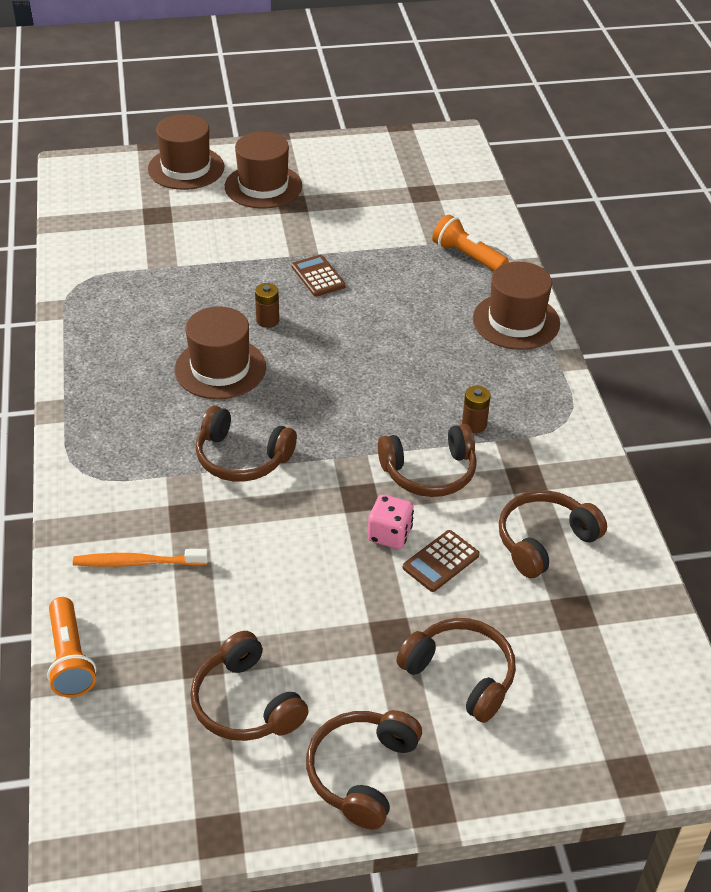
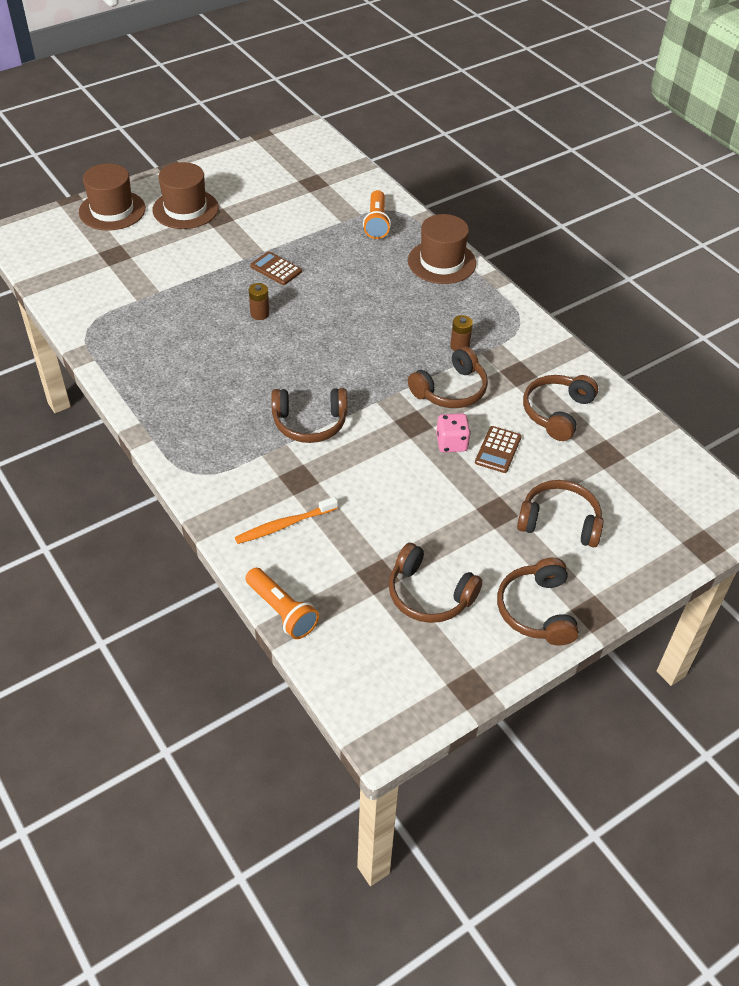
camera: 25 degrees left, 5 degrees up
(220, 368) = (248, 361): brown hat -> none
(467, 256) = (376, 223): orange flashlight -> orange flashlight turned 105 degrees counterclockwise

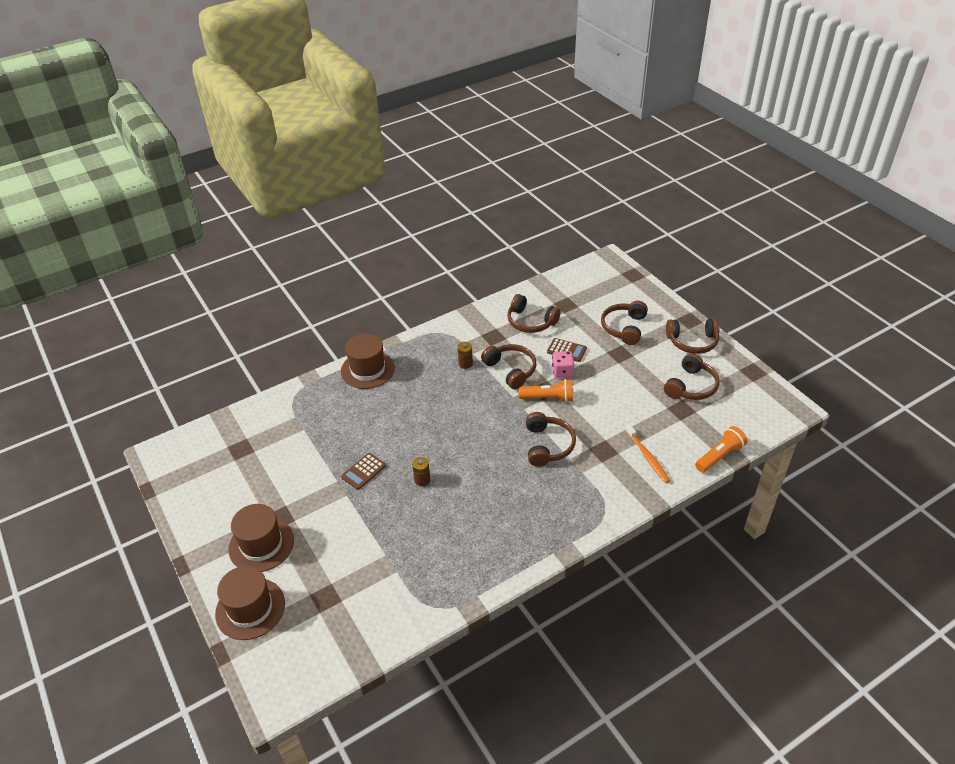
camera: 85 degrees left, 5 degrees down
(376, 223) = (310, 406): orange flashlight -> orange flashlight (548, 398)

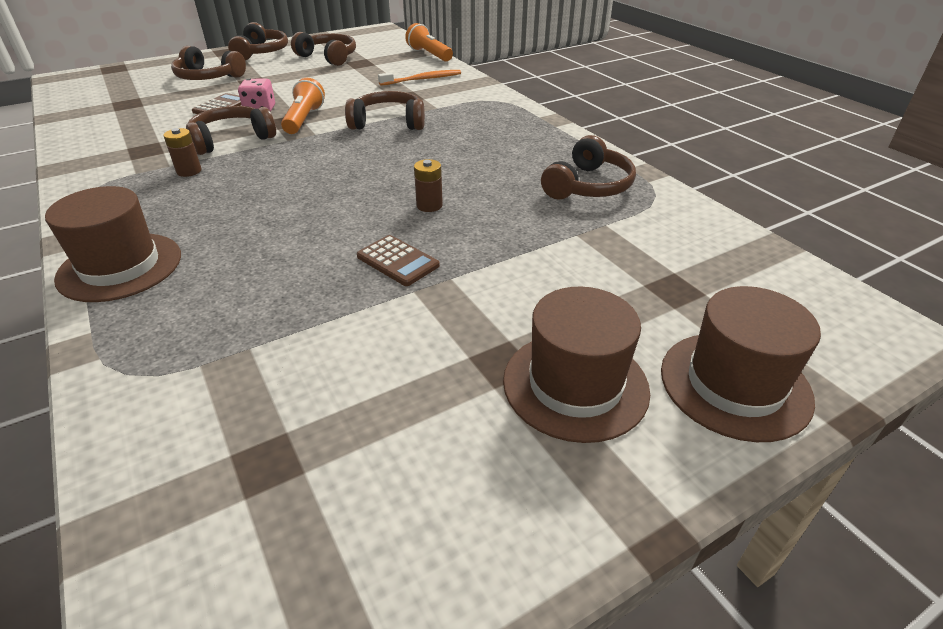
camera: 90 degrees left, 5 degrees down
(531, 322) = (139, 125): brown headphones -> brown headphones (588, 186)

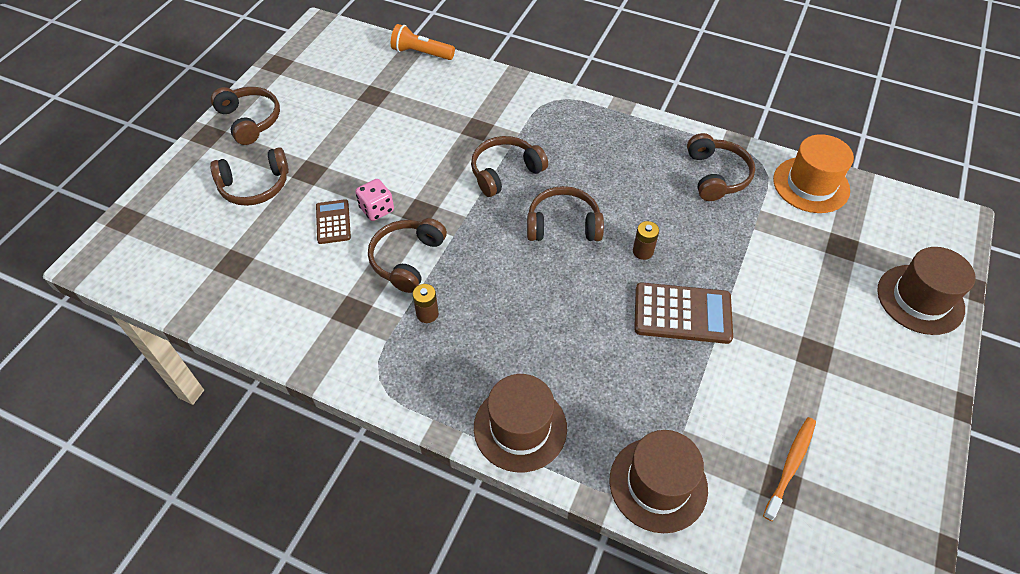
camera: 35 degrees left, 15 degrees up
(304, 119) = (432, 202): orange flashlight -> none
(328, 57) = (331, 99): brown headphones -> brown headphones (563, 225)
(398, 261) = (682, 313): brown calculator -> brown calculator, size x1.69
(422, 79) = (461, 96): orange toothbrush -> orange toothbrush (790, 466)
(575, 385) = (859, 345): brown hat -> brown hat (658, 484)
(698, 228) = (811, 185): none -> orange hat

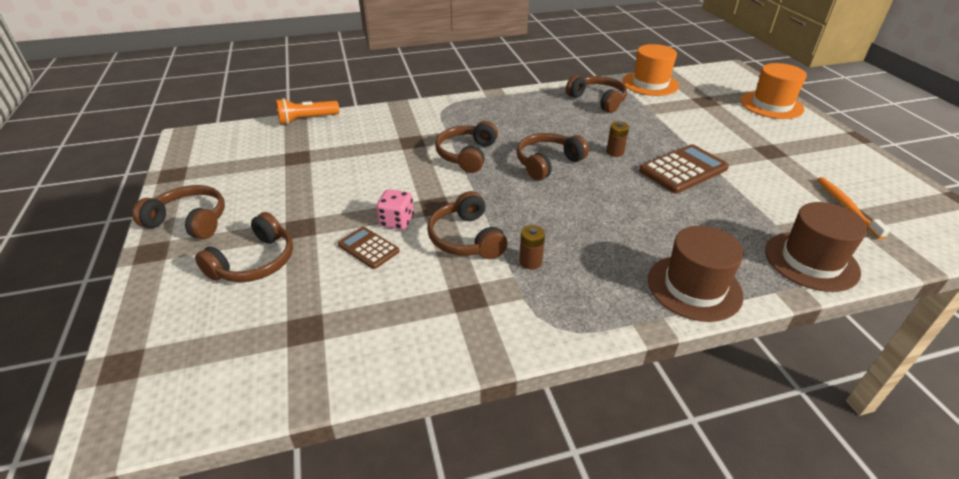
camera: 40 degrees left, 15 degrees down
(920, 299) = (771, 105): brown hat -> orange hat

